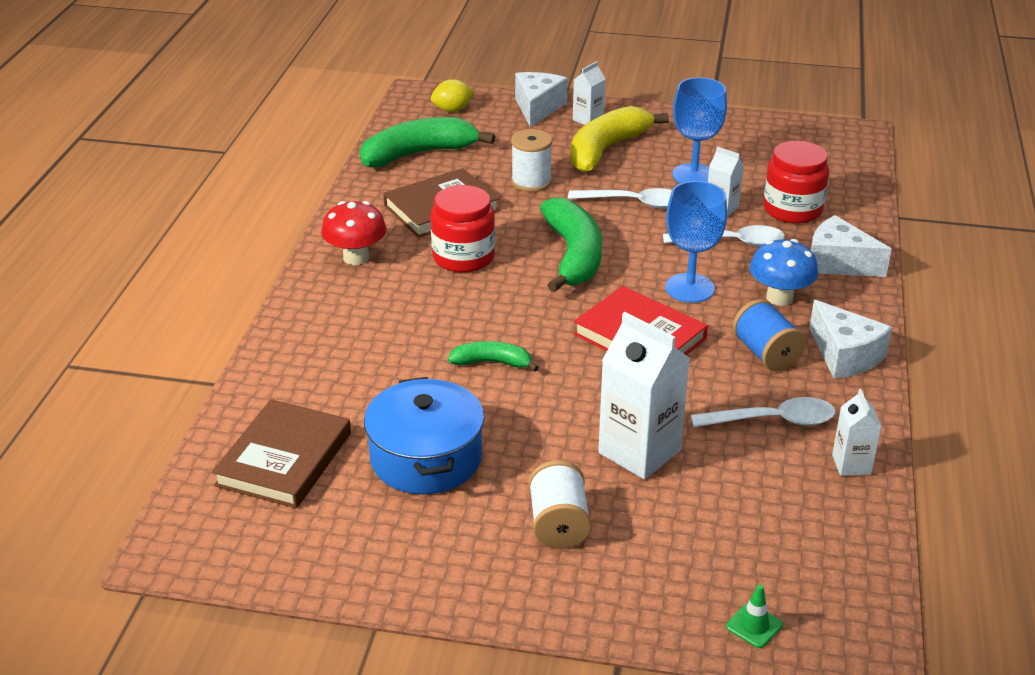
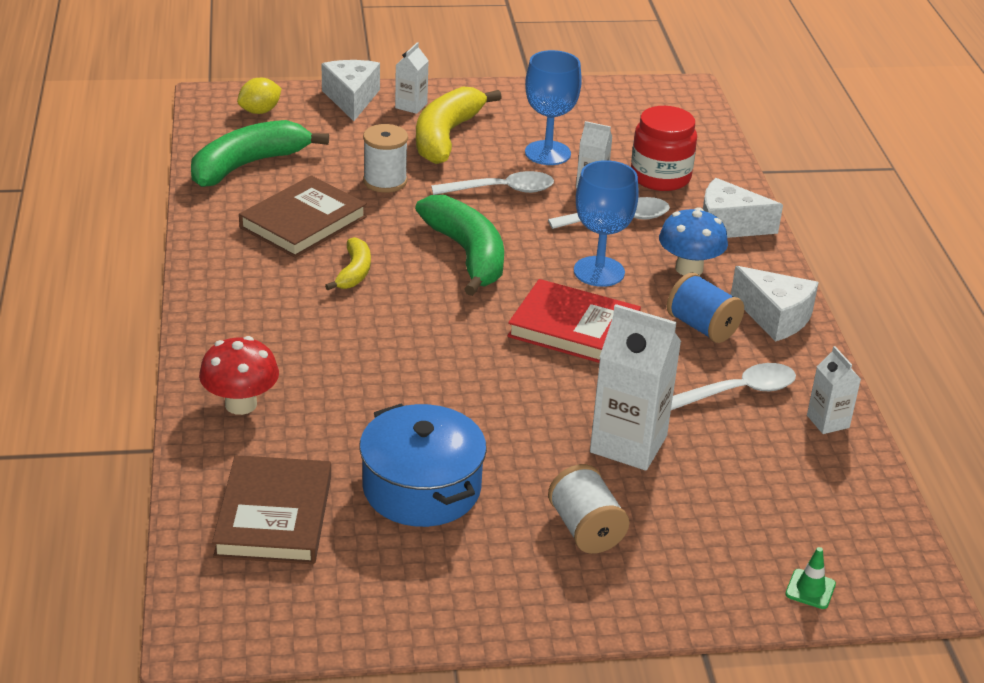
camera: 20 degrees left, 0 degrees up
(356, 257) = (238, 289): red mushroom -> red mushroom (241, 404)
(463, 257) = (354, 272): red jar -> yellow banana
(492, 363) = (439, 379): green banana -> none

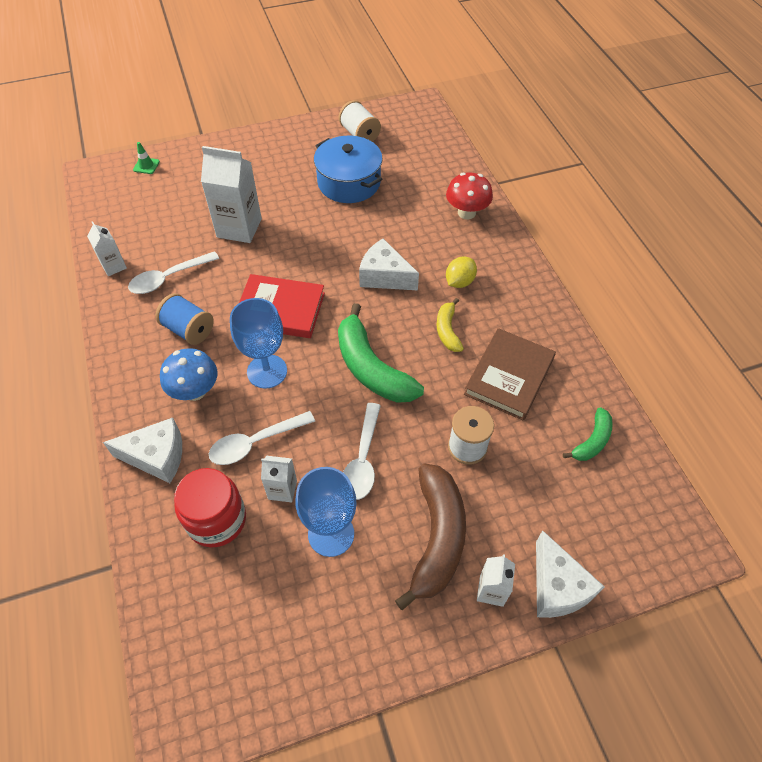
camera: 170 degrees right, 20 degrees up
(248, 165) = (592, 441): green banana -> green banana, size x0.53
(260, 111) = (632, 534): yellow lemon -> yellow lemon (459, 282)
(274, 516) = (416, 156): brown book -> none
(446, 136) = (437, 537): yellow banana -> brown banana
(502, 190) = (363, 460): white spoon -> white spoon turned 60 degrees counterclockwise
(585, 529) = (260, 176): white spool -> white spool (360, 134)
(775, 317) = (132, 351): white cheese -> white cheese (384, 276)

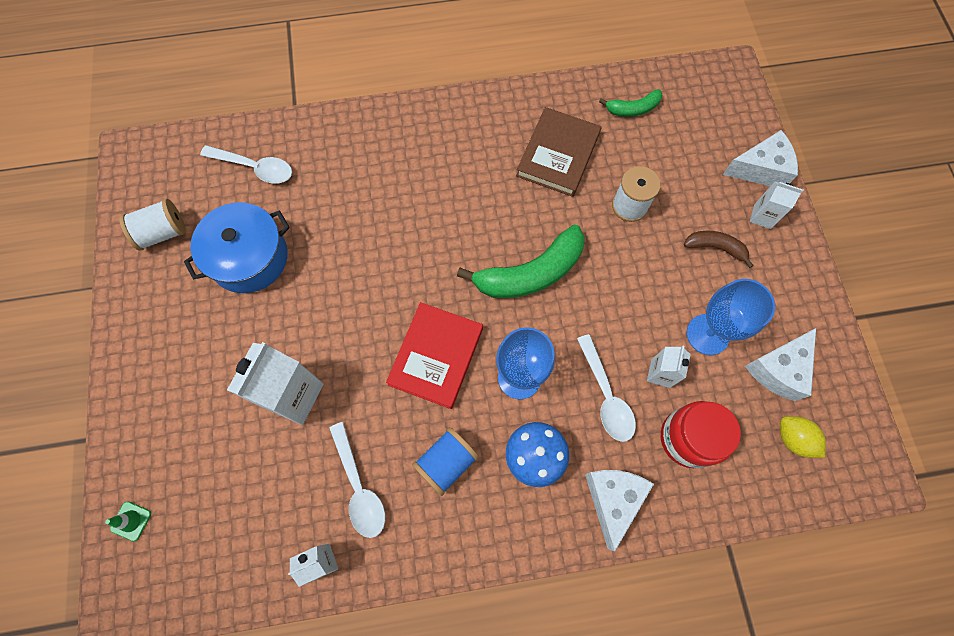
camera: 80 degrees left, 15 degrees up
(363, 460) = (634, 296): white spoon -> white spoon (255, 168)
(384, 276) = (410, 242): white cheese -> white cheese (778, 369)
(437, 537) = (715, 248): brown banana -> brown banana, size x0.53
(447, 330) = (495, 195): yellow banana -> none
(459, 282) = (433, 172): yellow lemon -> yellow lemon (793, 439)
(466, 212) = (335, 144): red mushroom -> none
(509, 376) = (558, 155): brown book -> brown book turned 75 degrees clockwise
(592, 441) = (633, 109): green banana -> green banana turned 120 degrees clockwise

